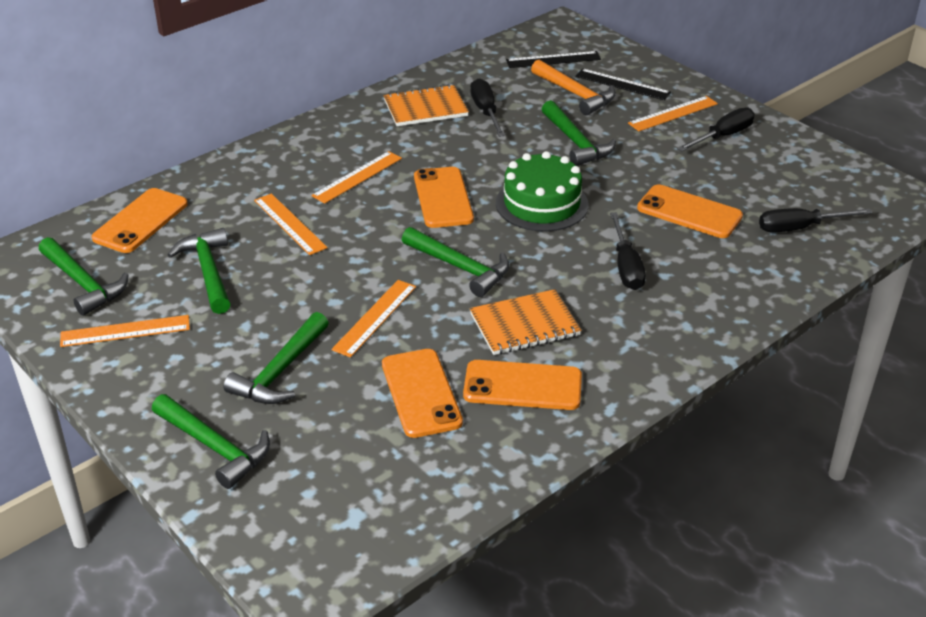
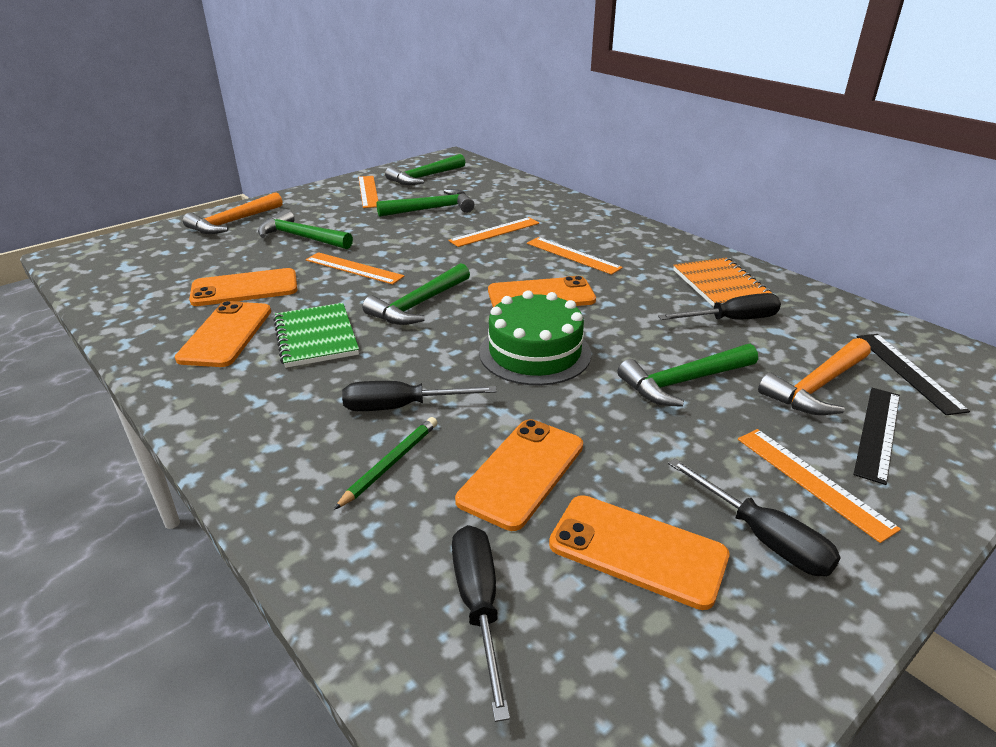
camera: 90 degrees right, 5 degrees down
(141, 221) = (498, 186): orange phone -> orange phone (637, 550)
(215, 447) = (232, 222): green hammer -> orange hammer
(525, 325) = (316, 337): orange notebook -> green notebook
(692, 266) = (390, 463): none -> green pencil

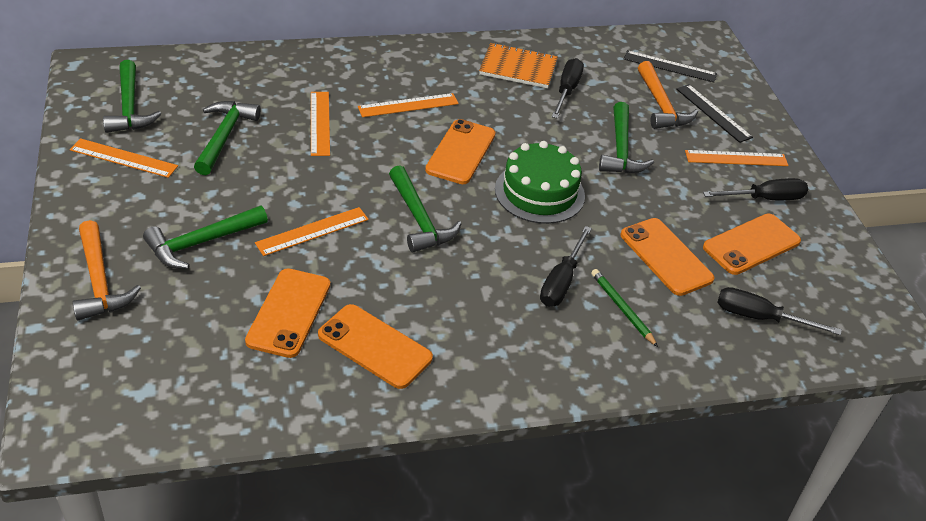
camera: 65 degrees left, 10 degrees up
(316, 337) = (426, 294): green notebook -> none

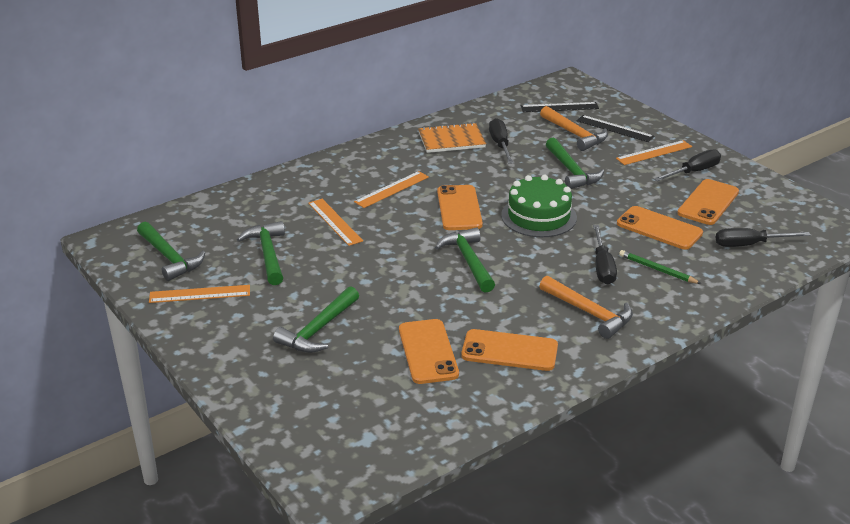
camera: 20 degrees left, 10 degrees down
(100, 281) = (263, 381): orange hammer -> orange hammer (589, 313)
(312, 231) = (396, 294): orange ruler -> none
(419, 219) = (468, 261): green hammer -> green hammer turned 150 degrees counterclockwise

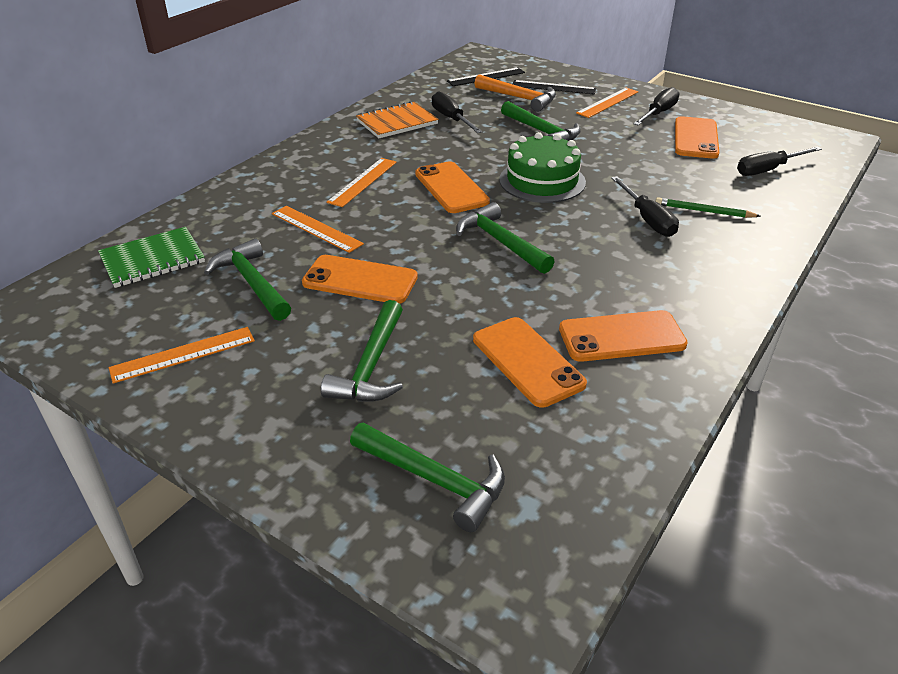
camera: 20 degrees left, 5 degrees up
(170, 258) = (119, 315): green hammer -> green hammer (435, 480)
(208, 222) = (152, 260): none -> green notebook
(589, 313) = (674, 272): orange hammer -> none
(659, 228) = (671, 170): orange phone -> orange phone (360, 280)

